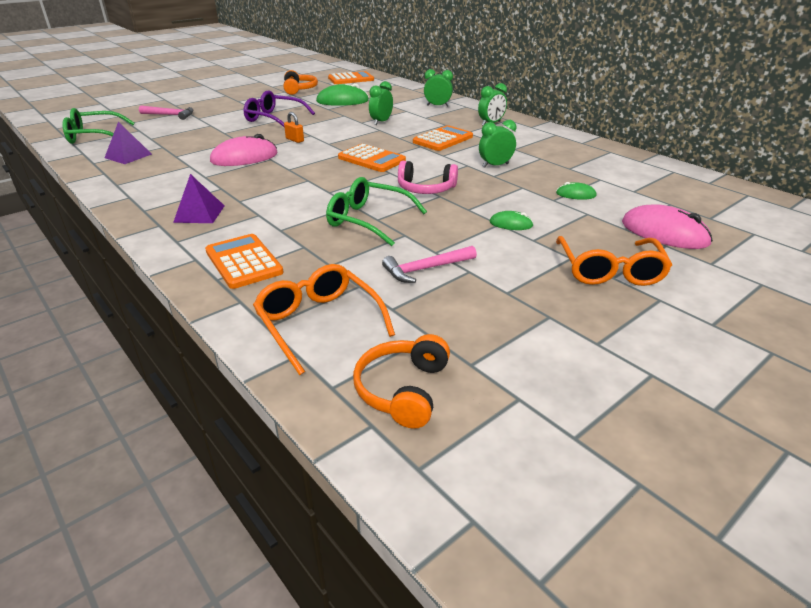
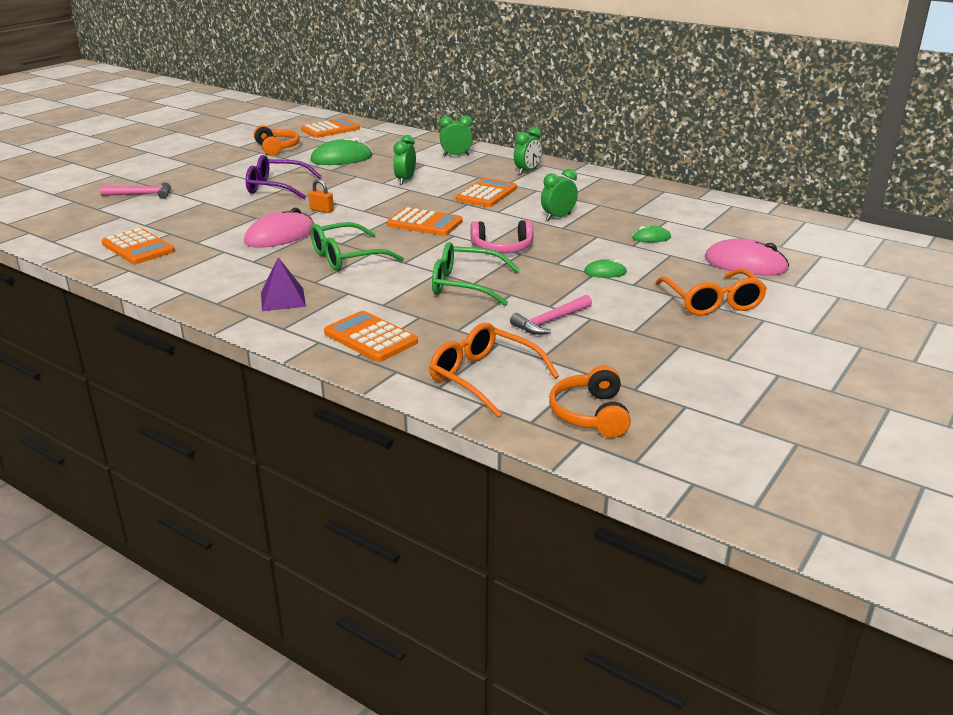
camera: 15 degrees left, 5 degrees down
(94, 136) = (69, 229): green glasses -> green glasses (347, 257)
(128, 156) = (138, 247): purple pyramid -> orange calculator

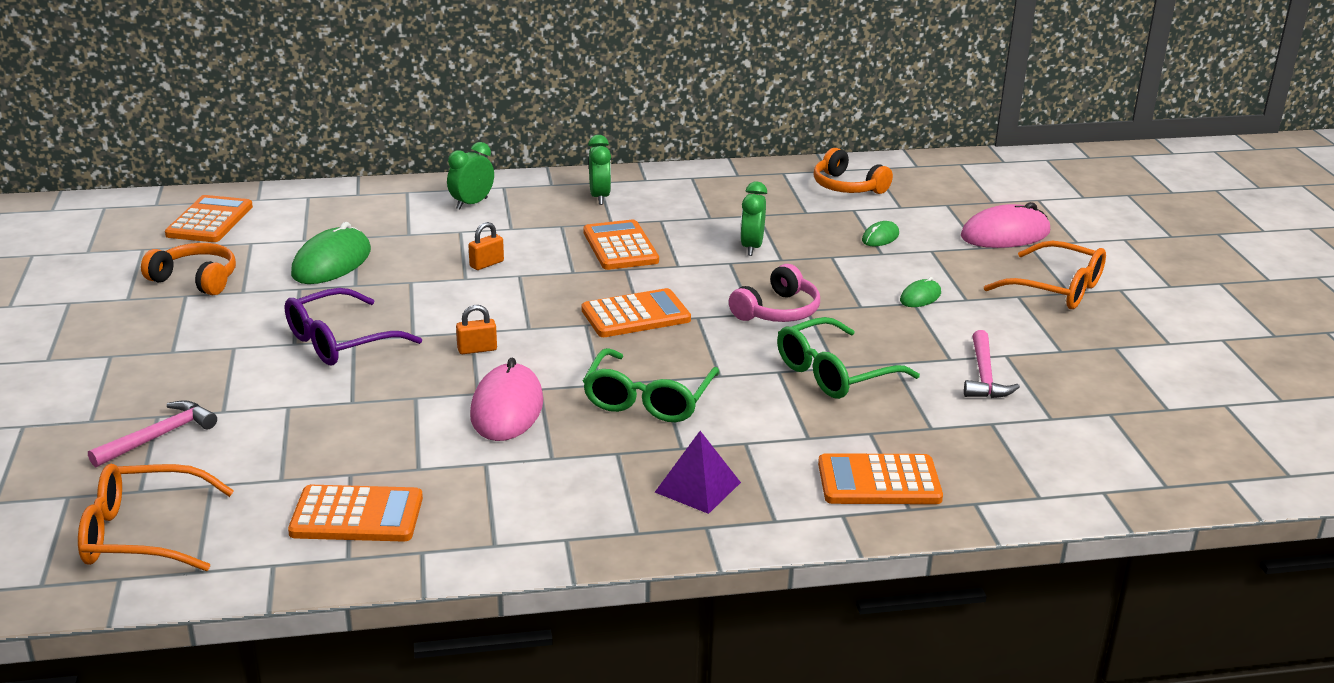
camera: 45 degrees left, 0 degrees up
(405, 180) = (486, 264): green clock -> orange padlock
(484, 377) = (1052, 465): orange glasses -> orange glasses (142, 534)
(590, 414) = (1188, 452): orange headphones -> orange headphones (847, 187)

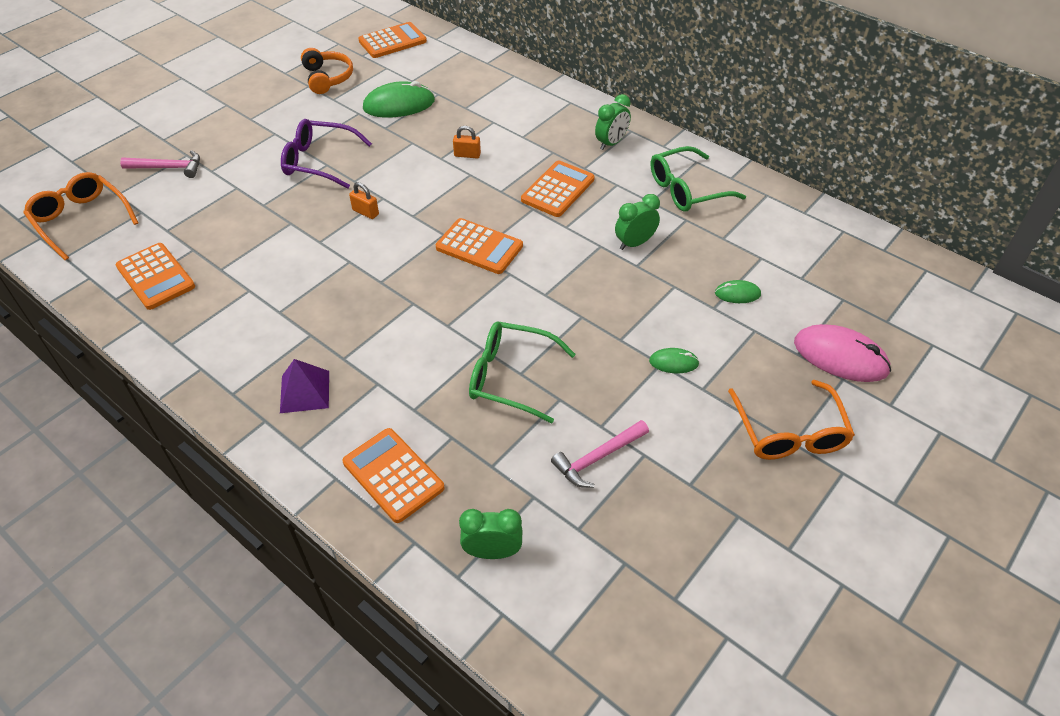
camera: 50 degrees right, 20 degrees up
(471, 204) = (532, 105): green clock -> green clock (492, 552)
(507, 408) = (314, 262): pink mouse -> none
(648, 399) = (384, 312): green glasses -> green glasses (686, 189)
(778, 311) = (562, 304): pink headphones -> none
(847, 187) = (792, 235): orange headphones -> none

